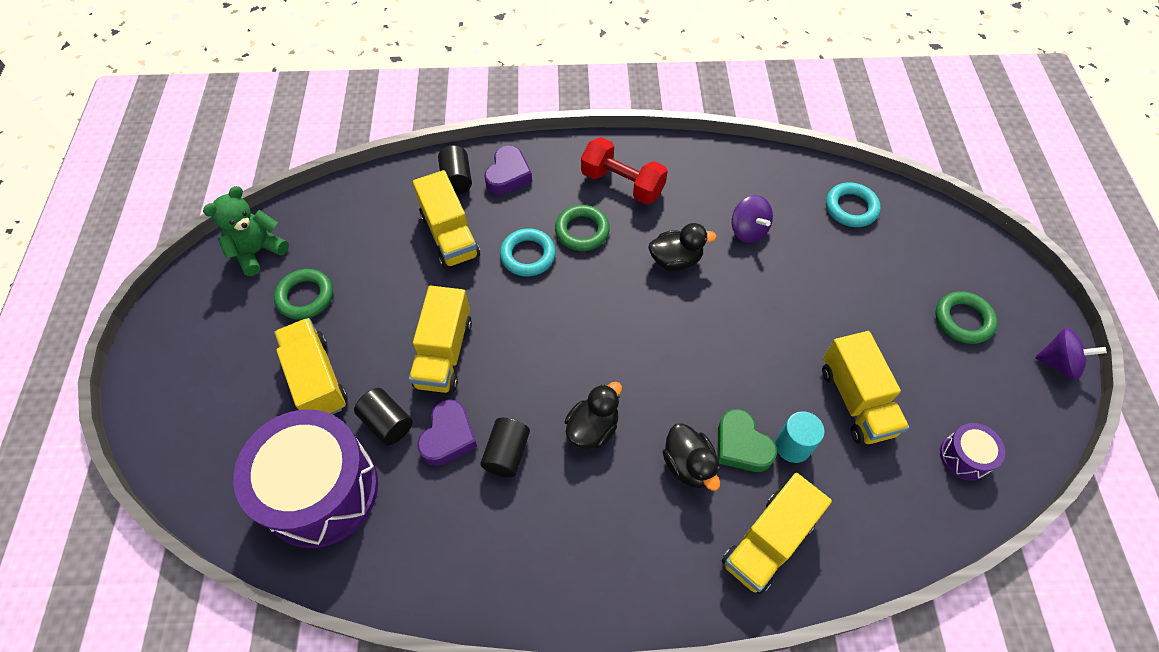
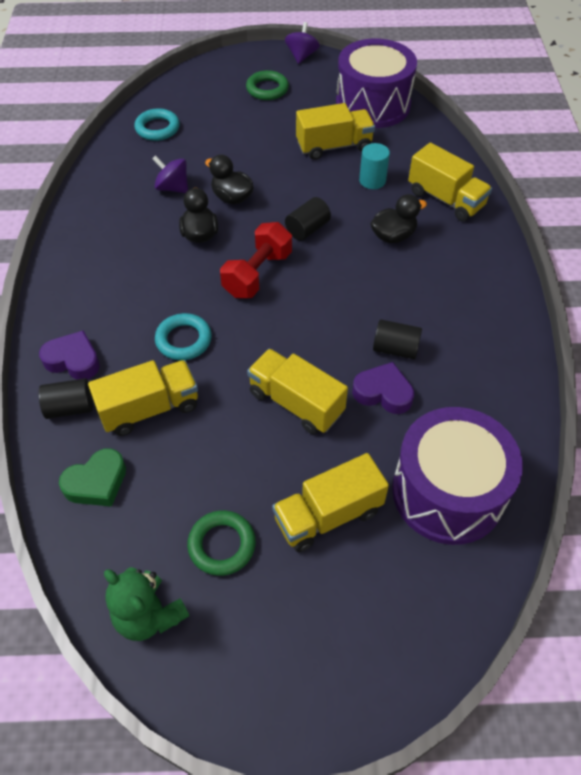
camera: 90 degrees left, 5 degrees down
(387, 423) = (373, 443): black cylinder -> black cylinder (307, 229)
(444, 353) = (296, 403): yellow truck -> yellow truck turned 150 degrees counterclockwise
(582, 231) = (158, 298): green ring -> none
(592, 428) = (367, 292): black duck -> black duck (232, 197)
(622, 184) = (104, 268): red dumbbell -> red dumbbell (257, 274)
(741, 445) = (374, 207): green heart -> green heart (97, 482)
(748, 230) = (173, 188): purple spinning top -> purple spinning top turned 120 degrees counterclockwise
(964, 457) = (373, 105): purple drum -> purple drum, size x2.30

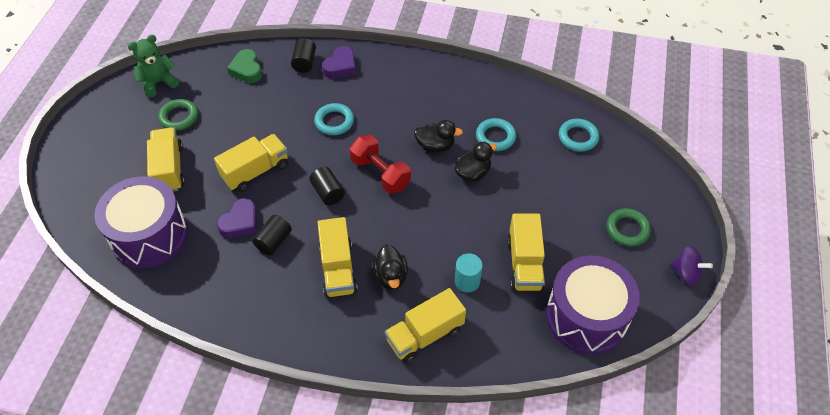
camera: 105 degrees right, 0 degrees up
(150, 408) = (286, 98): yellow truck -> yellow truck (338, 268)
(173, 188) = (495, 137): purple spinning top -> turquoise ring
(307, 229) = (419, 216): black cylinder -> black cylinder (328, 192)

